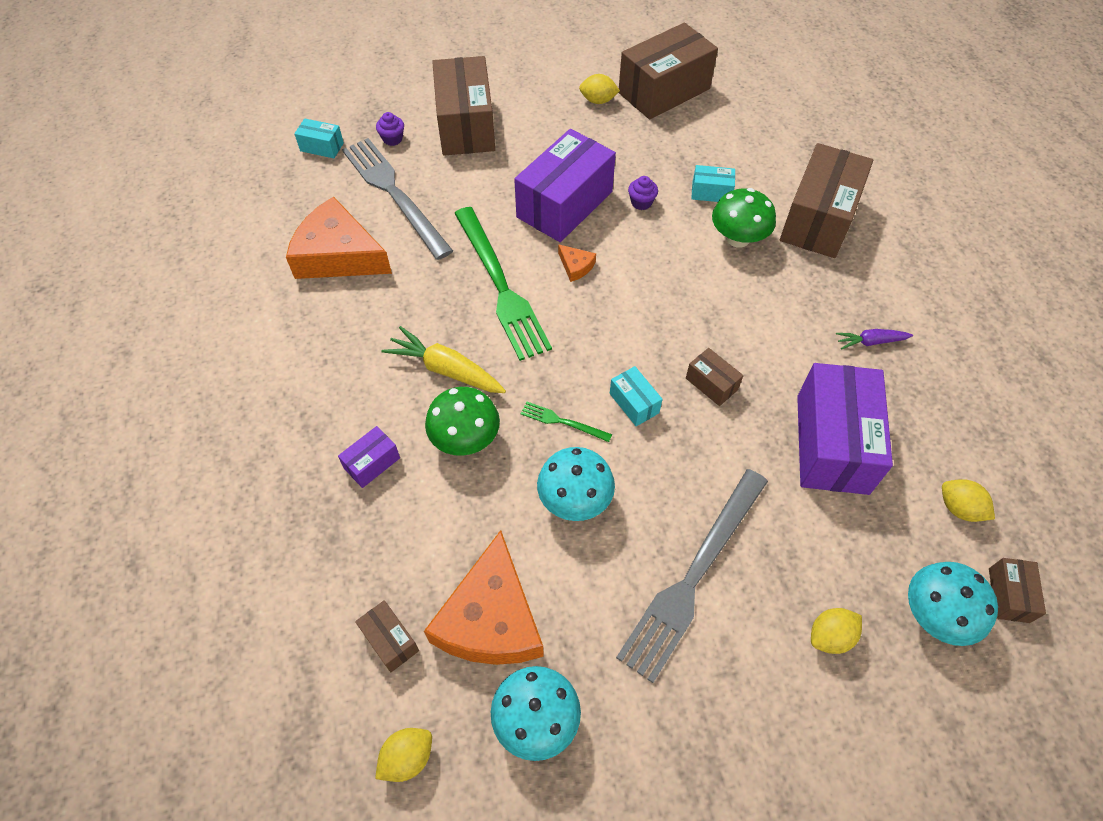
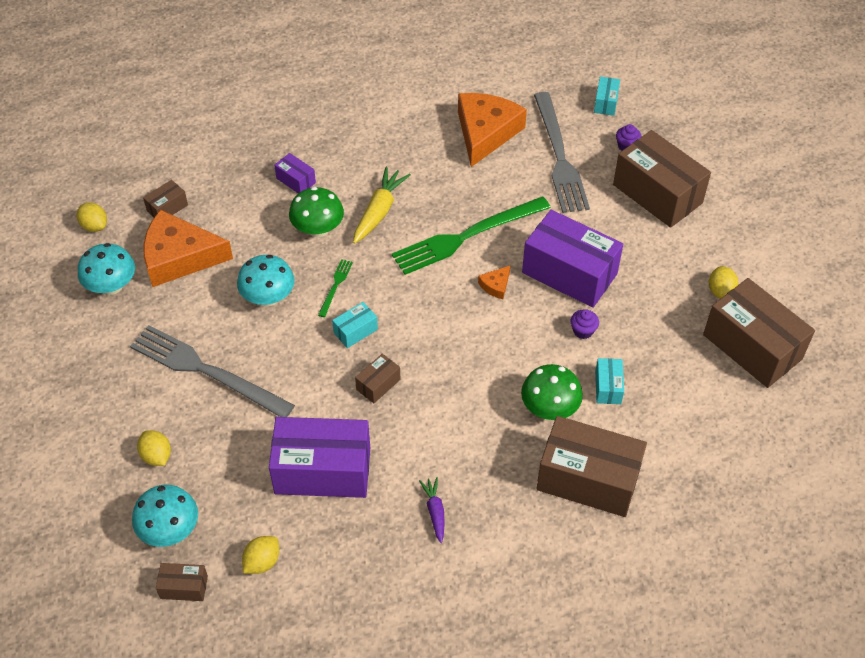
camera: 85 degrees right, 5 degrees down
(394, 194) = (559, 156): grey fork -> grey fork turned 120 degrees clockwise
(466, 125) = (657, 194): brown box -> brown box turned 60 degrees clockwise

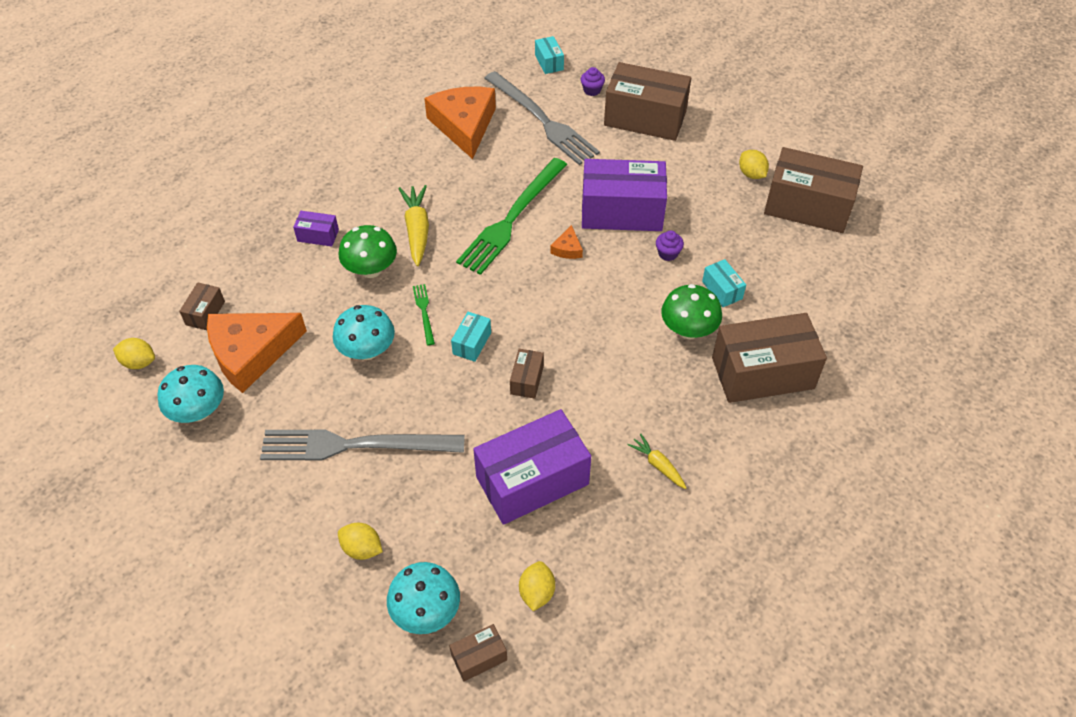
camera: 30 degrees left, 0 degrees up
(435, 511) = (658, 465): purple carrot -> yellow carrot

